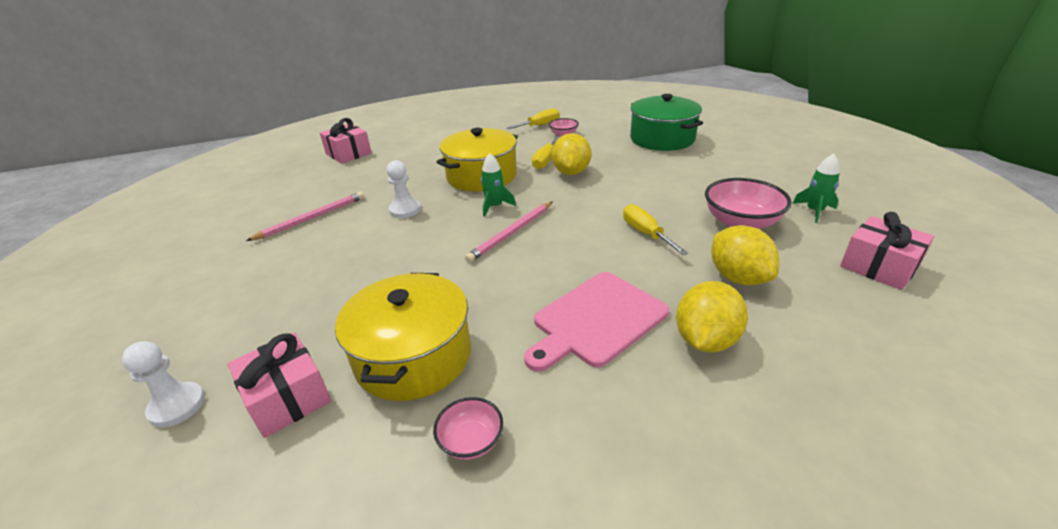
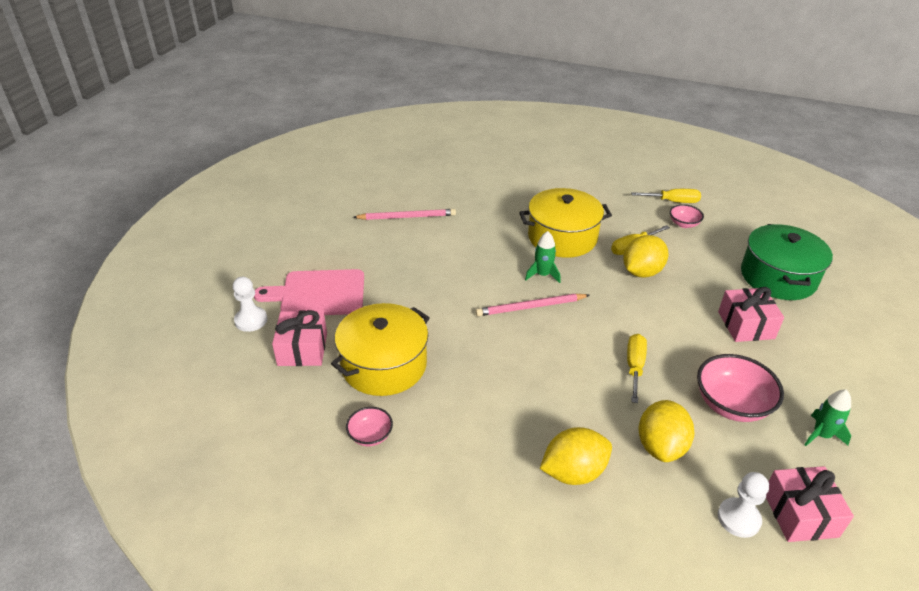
camera: 35 degrees right, 5 degrees up
(348, 154) = (480, 160): pink gift -> pink gift (746, 325)
(405, 210) = (474, 242): white pawn -> white pawn (738, 518)
(596, 320) = (516, 411): pink cutting board -> pink cutting board (318, 293)

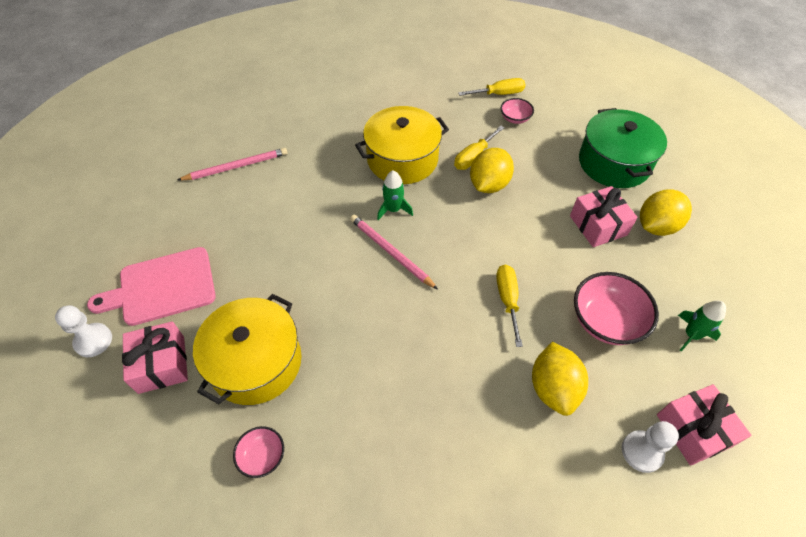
camera: 15 degrees left, 15 degrees up
(530, 307) = (390, 252): pink pencil -> pink pencil turned 75 degrees clockwise
(573, 472) = (478, 443): yellow lemon -> yellow lemon (656, 226)

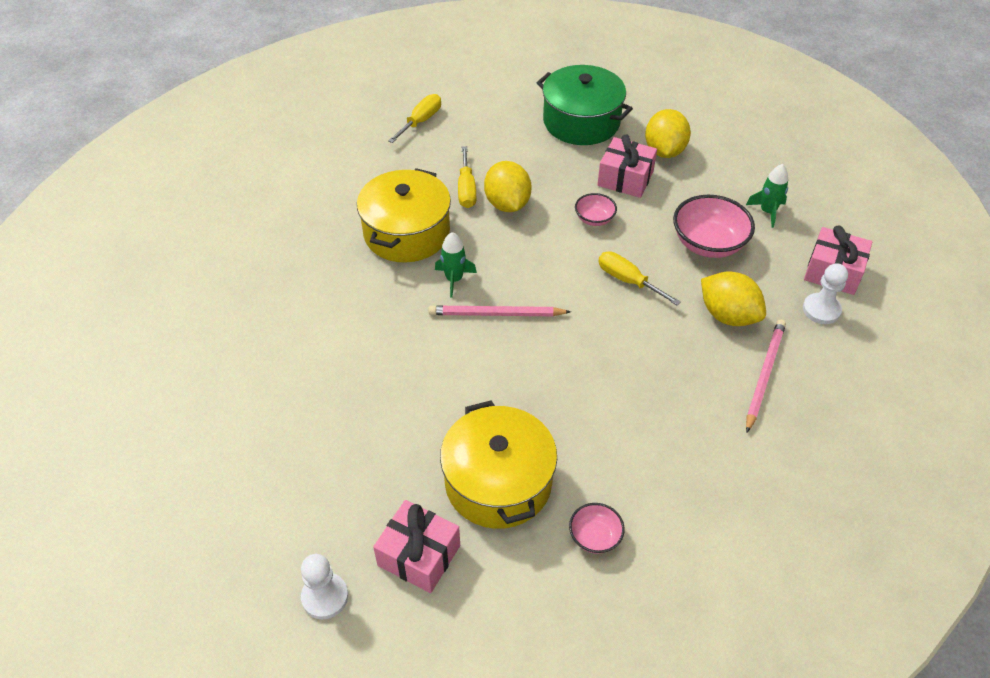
camera: 45 degrees left, 5 degrees down
(162, 287) = (328, 502): pink cutting board -> none
(236, 166) = (250, 350): pink pencil -> pink pencil (764, 375)
(515, 119) = (461, 134): pink bowl -> pink bowl (594, 219)

